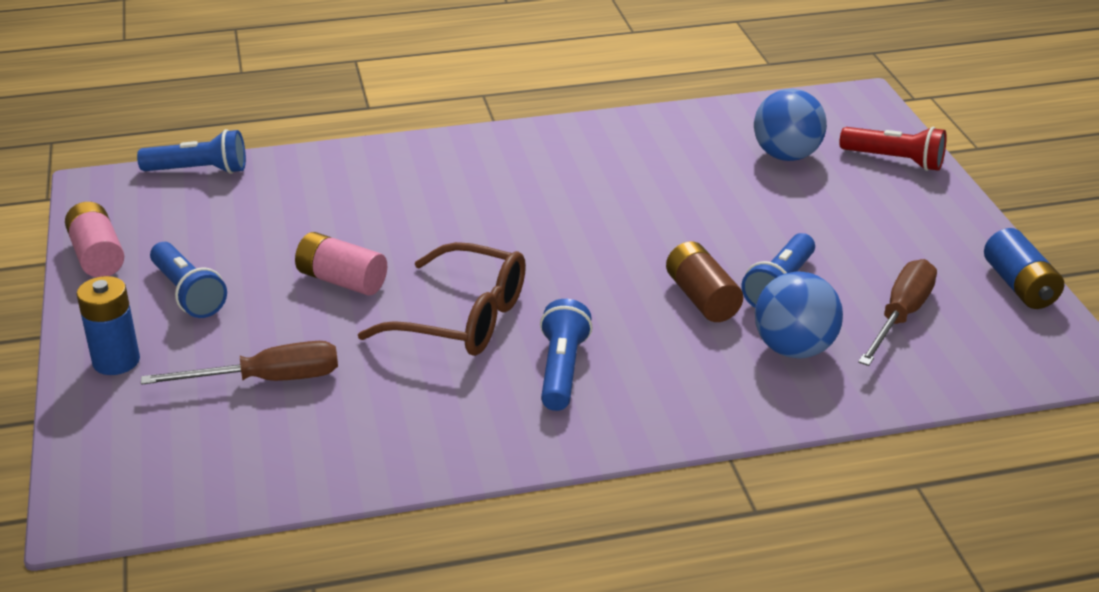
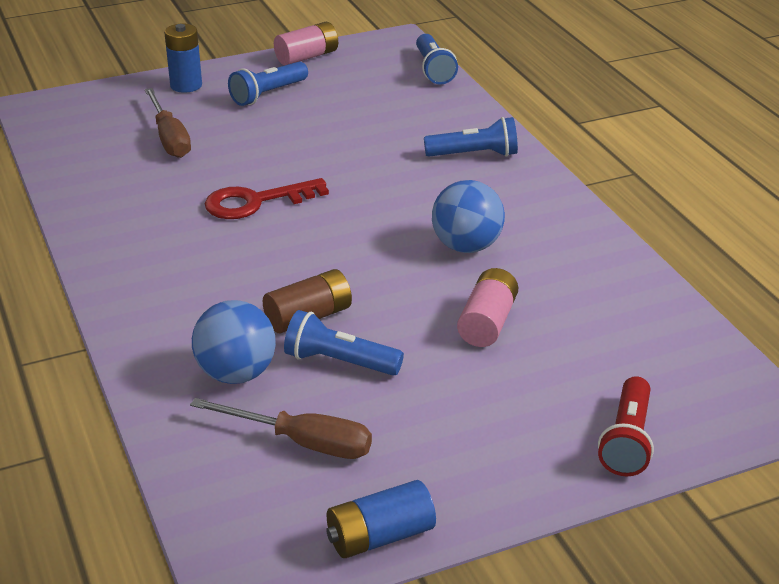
camera: 80 degrees right, 0 degrees up
(342, 280) = (297, 147): pink battery -> pink battery (487, 323)
(461, 318) = (256, 202): brown glasses -> red key
(562, 370) = (192, 254): blue flashlight -> blue flashlight (475, 155)
(786, 155) = (599, 358): blue ball -> blue ball (466, 246)

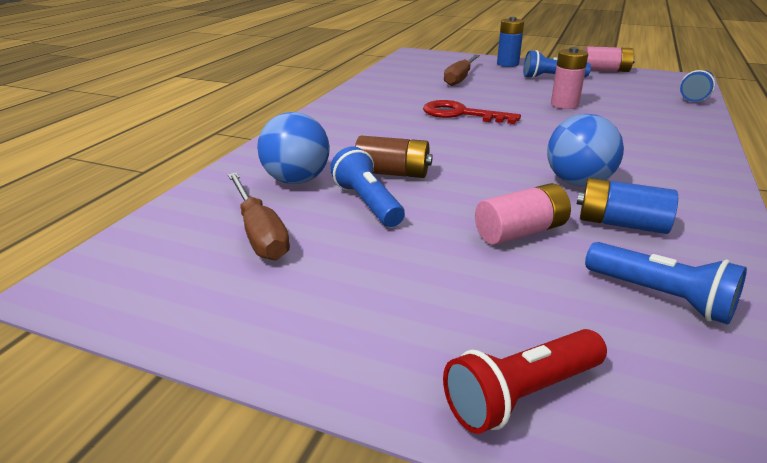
camera: 45 degrees right, 5 degrees down
(335, 139) = (564, 105): none -> pink battery
(380, 536) = (186, 321): blue battery -> blue battery (621, 224)
(475, 155) = (667, 140): blue flashlight -> blue flashlight (661, 297)

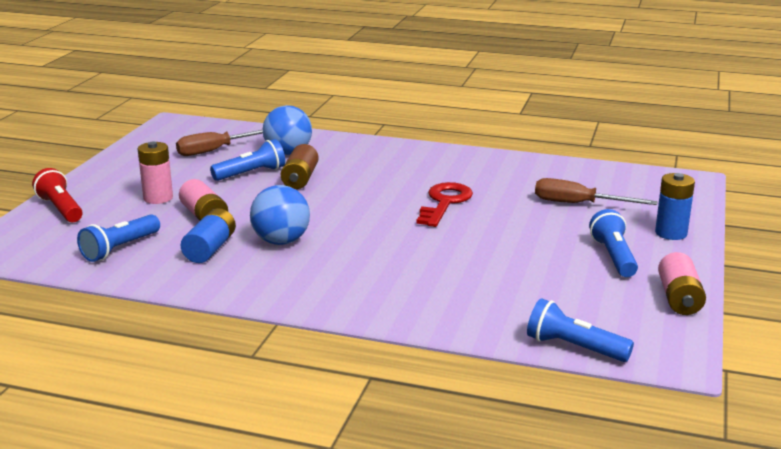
camera: 85 degrees right, 5 degrees down
(564, 105) = (494, 254): pink battery -> pink battery (158, 198)

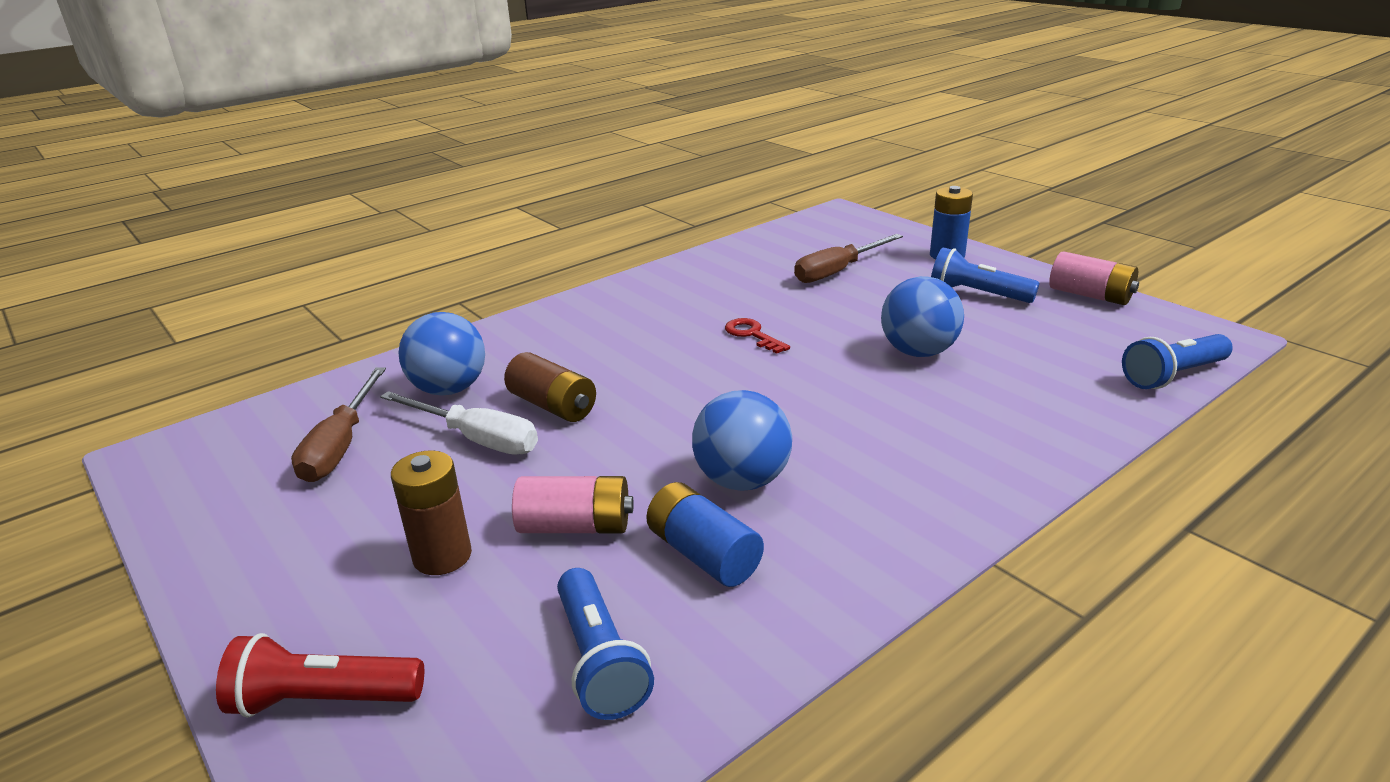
camera: 55 degrees left, 5 degrees up
(158, 198) = (442, 556): pink battery -> brown battery
(251, 173) = (476, 439): blue flashlight -> white screwdriver
(445, 203) = (752, 335): red key -> red key, size x0.59
(489, 255) = (918, 352): none -> blue ball

